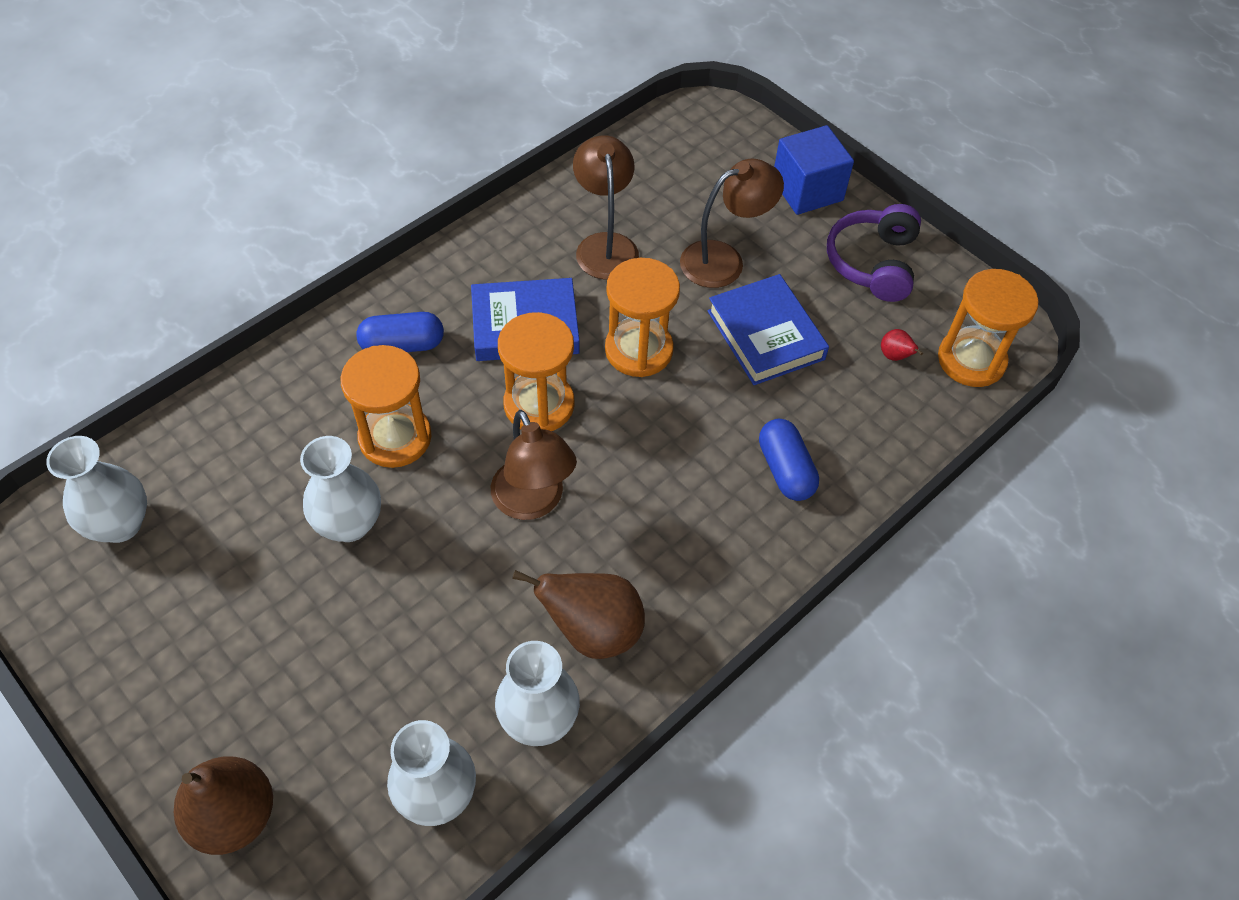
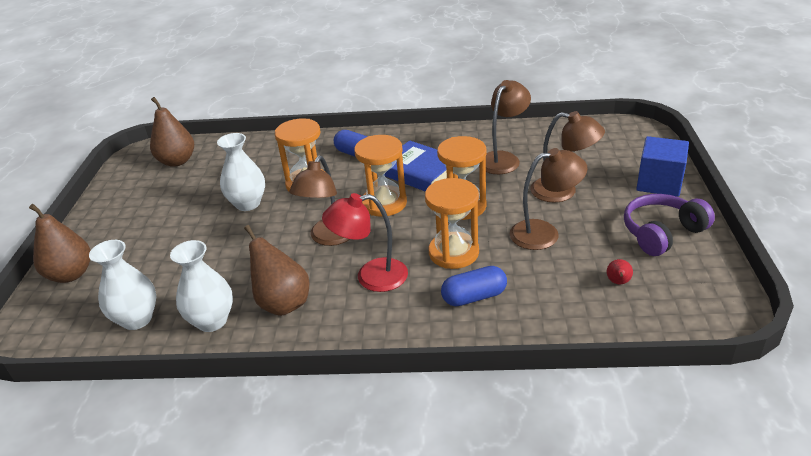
camera: 50 degrees right, 20 degrees down
(120, 524) = (177, 161): white vase -> brown pear
(650, 522) = (371, 277): none -> red lamp
(765, 335) = (544, 233): blue book -> brown lamp
(785, 470) = (474, 297): blue capsule -> blue capsule turned 45 degrees clockwise
(971, 360) = (674, 312): orange hourglass -> orange hourglass (453, 253)

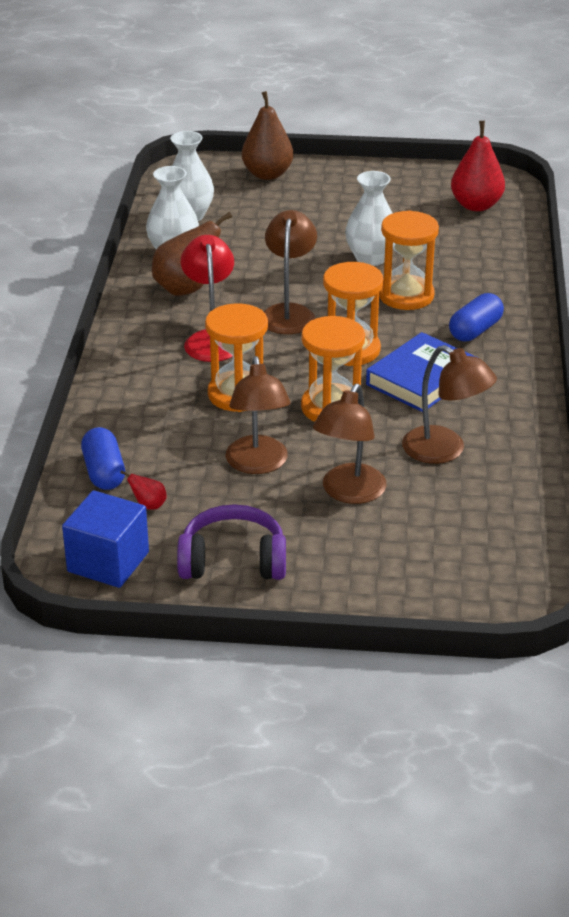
camera: 90 degrees right, 0 degrees up
(177, 161) = (476, 205): brown pear -> red pear
(329, 238) = (289, 313): brown lamp -> brown lamp turned 75 degrees clockwise
(474, 297) = (157, 402): blue capsule -> blue capsule (104, 472)
(659, 183) = (352, 586): blue cube -> blue cube (108, 562)
(662, 233) = (233, 561): purple headphones -> purple headphones turned 60 degrees counterclockwise

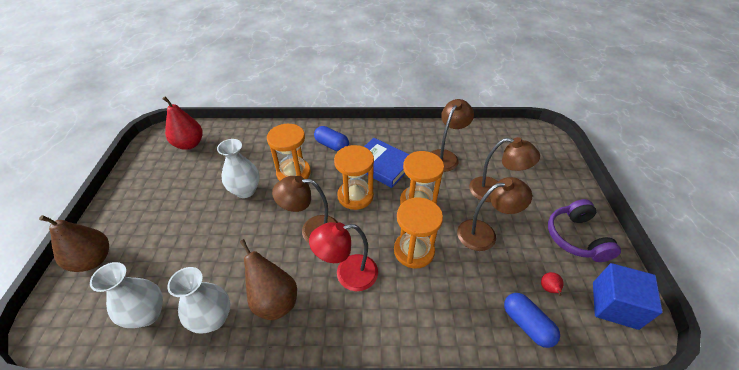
camera: 95 degrees left, 10 degrees up
(104, 472) = (526, 324): blue capsule -> blue capsule turned 75 degrees clockwise

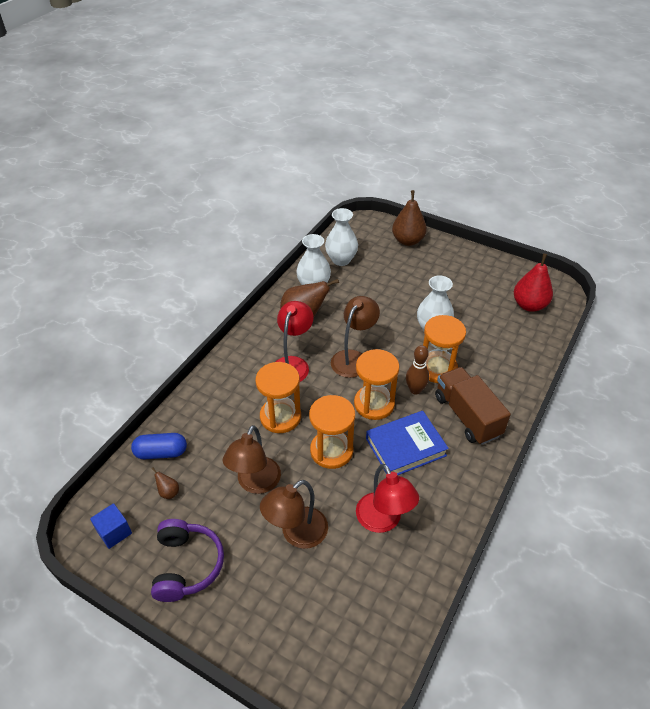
camera: 120 degrees right, 0 degrees up
(324, 178) = (415, 390): none -> brown bowling pin
(332, 145) = (467, 416): blue capsule -> brown truck
(445, 156) = (383, 521): brown lamp -> red lamp
(548, 289) = (168, 492): red pear -> brown pear
(576, 237) = (187, 565): purple headphones -> purple headphones turned 60 degrees clockwise
(614, 305) = (114, 532): blue cube -> blue cube, size x0.63

